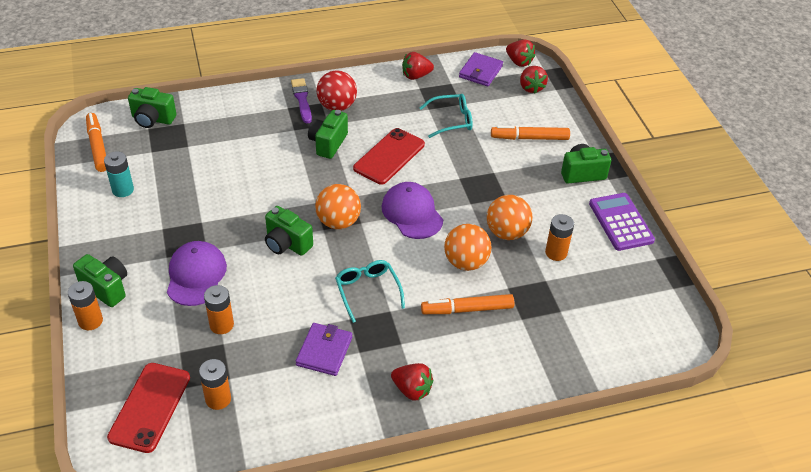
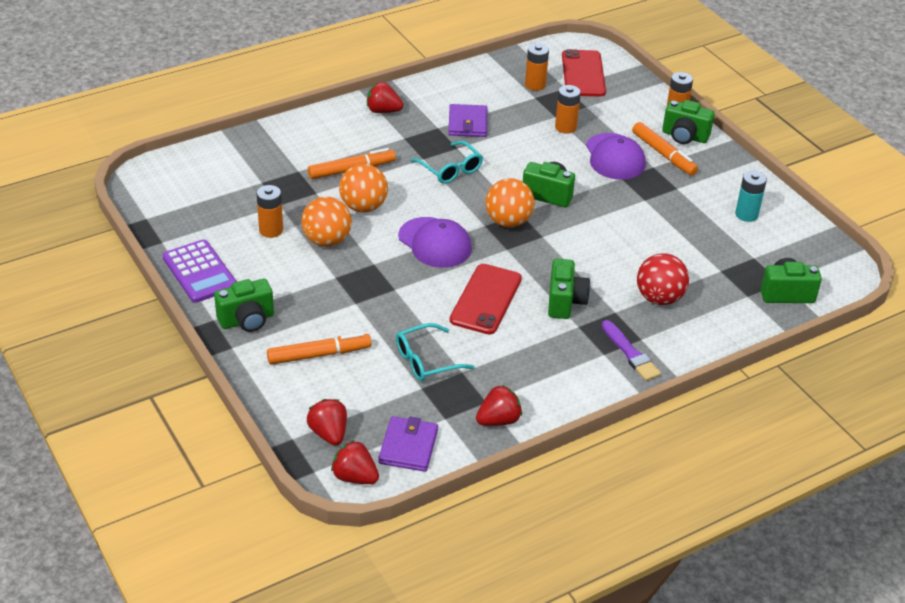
camera: 165 degrees right, 5 degrees down
(97, 146) = (815, 252): orange marker -> orange marker (663, 154)
(337, 106) = (581, 352): red ball -> red ball (659, 298)

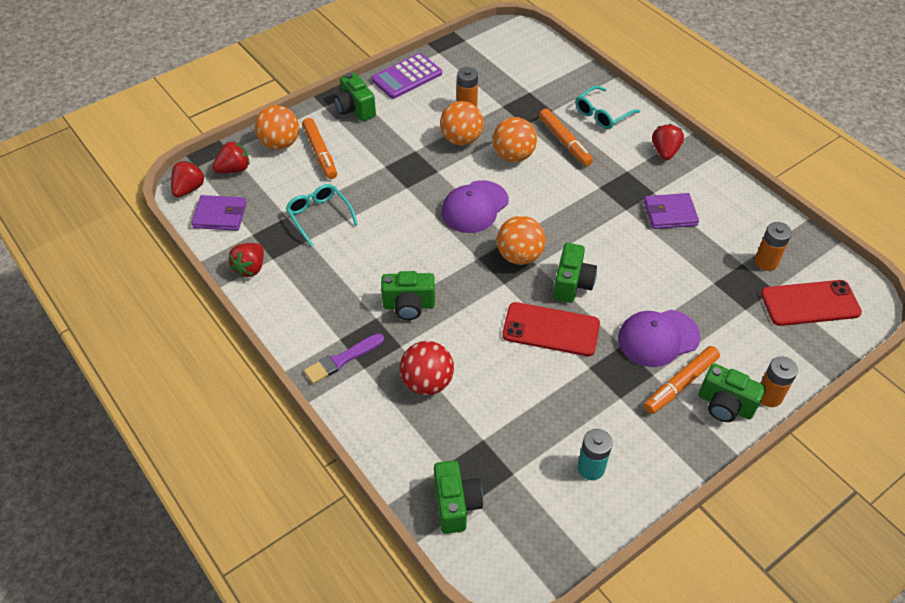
camera: 85 degrees right, 10 degrees up
(292, 390) = (280, 143): none -> orange ball
(450, 169) = (588, 207): turquoise glasses -> turquoise glasses (602, 114)
(486, 299) = (403, 248): red phone -> red phone (551, 329)
(498, 420) = (250, 268): red strawberry -> red strawberry turned 60 degrees clockwise
(565, 127) = (696, 292): orange battery -> none
(684, 136) = (725, 405): green camera -> green camera turned 75 degrees counterclockwise

